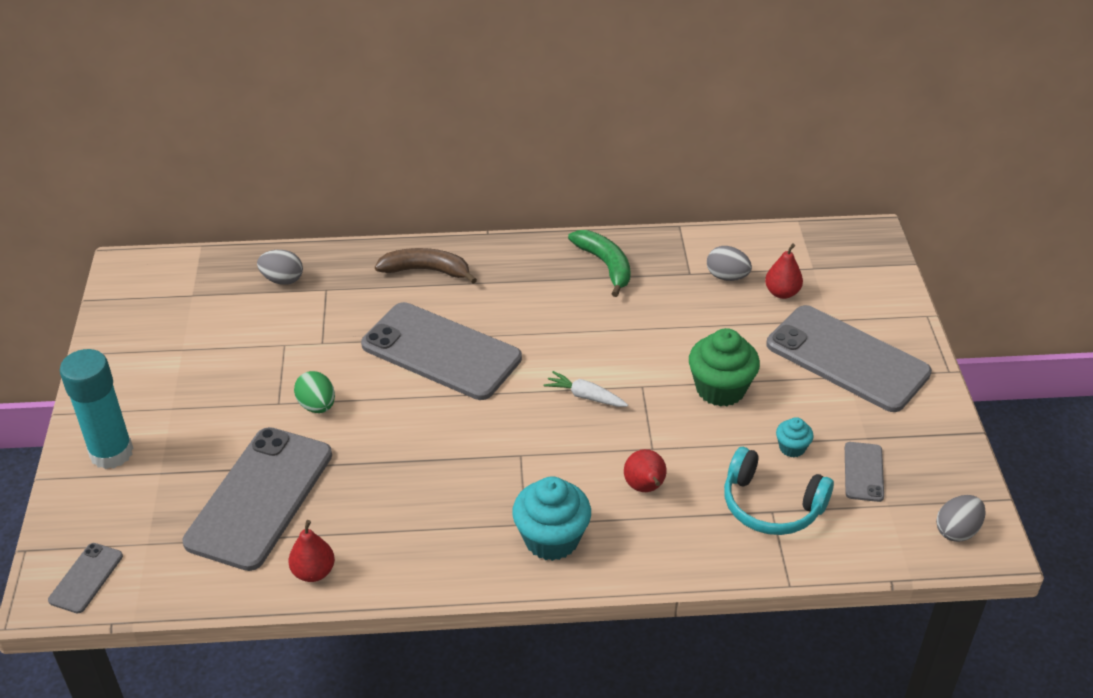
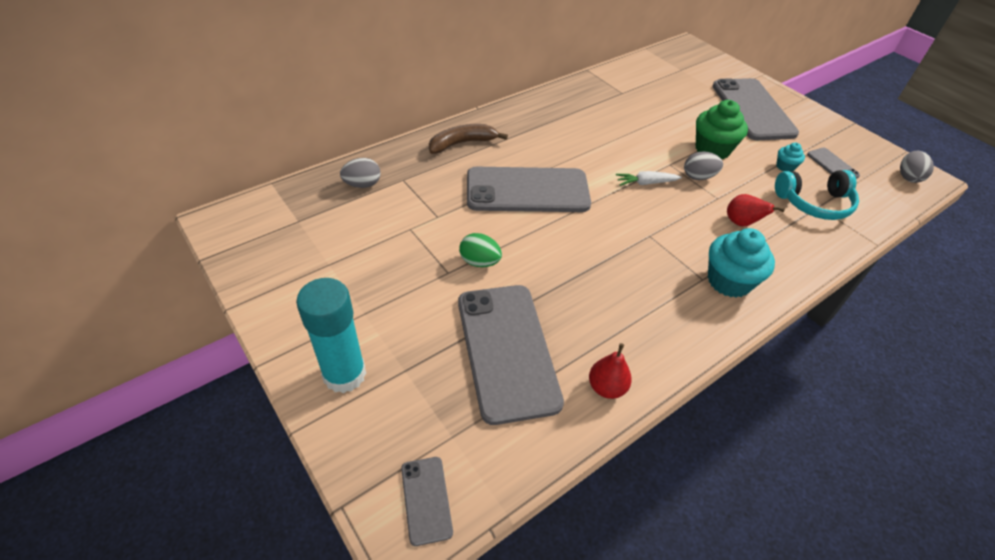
camera: 35 degrees left, 5 degrees up
(605, 265) = (571, 104): green banana -> none
(727, 277) = (644, 88): grey egg -> grey egg (698, 177)
(782, 293) = (681, 87): red pear -> none
(847, 359) = (752, 109): grey phone -> grey phone turned 75 degrees clockwise

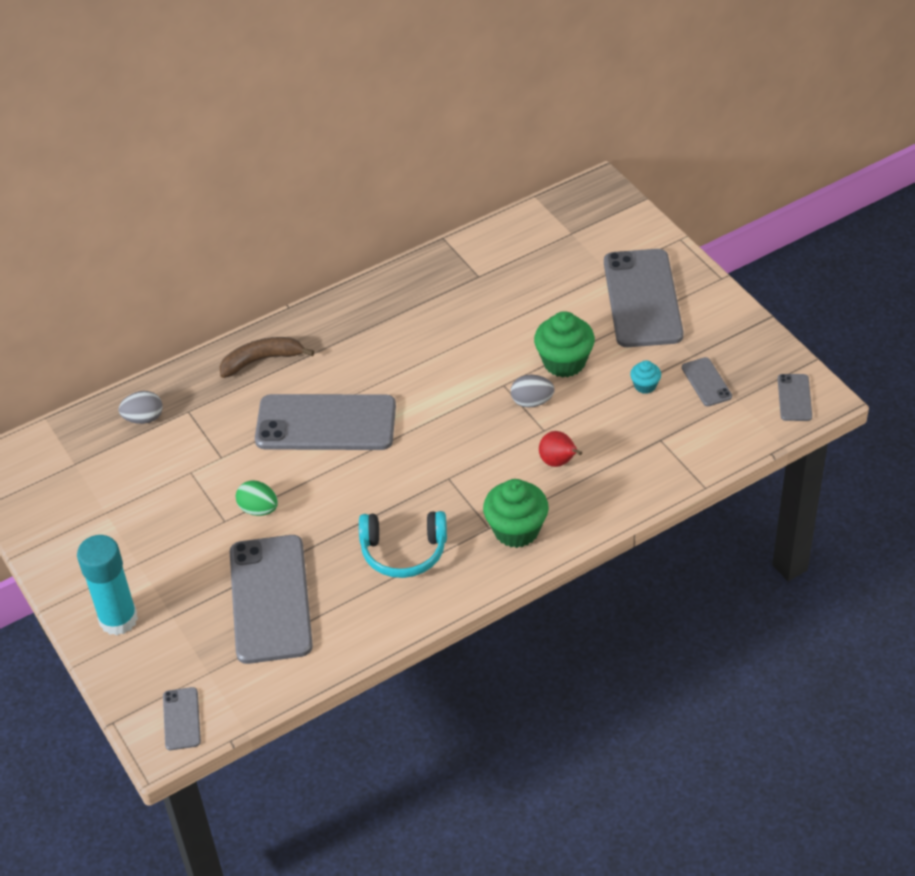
camera: 10 degrees right, 0 degrees up
(606, 387) = (356, 633): red pear -> none
(645, 183) = (465, 411): white carrot -> none
(729, 281) = (516, 530): turquoise cupcake -> green cupcake
(814, 203) = (657, 435): turquoise headphones -> turquoise headphones (403, 551)
(908, 177) = (794, 398): grey egg -> grey phone

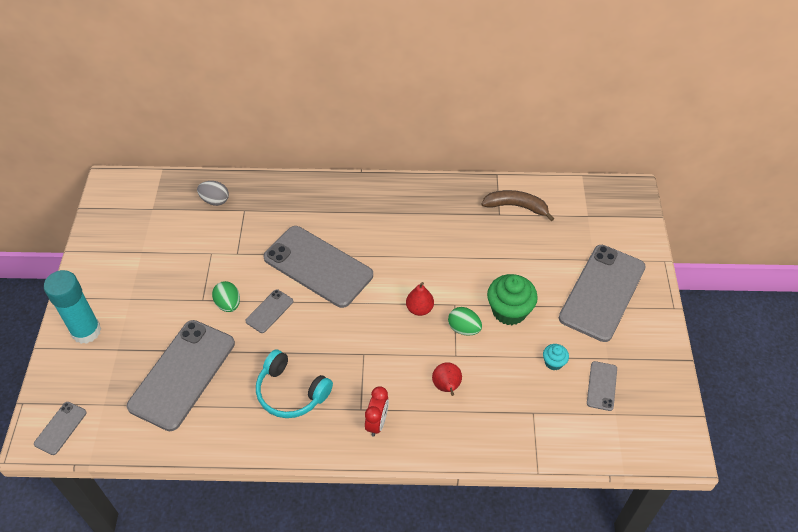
camera: 30 degrees right, 5 degrees up
(262, 360) = (315, 199): brown banana -> brown banana (516, 206)
(471, 407) = (419, 309): none -> red pear
(516, 530) = (377, 423): green cupcake -> red clock
(532, 402) = (464, 328): grey egg -> green egg
(794, 398) = (661, 439): grey phone -> grey phone (269, 311)

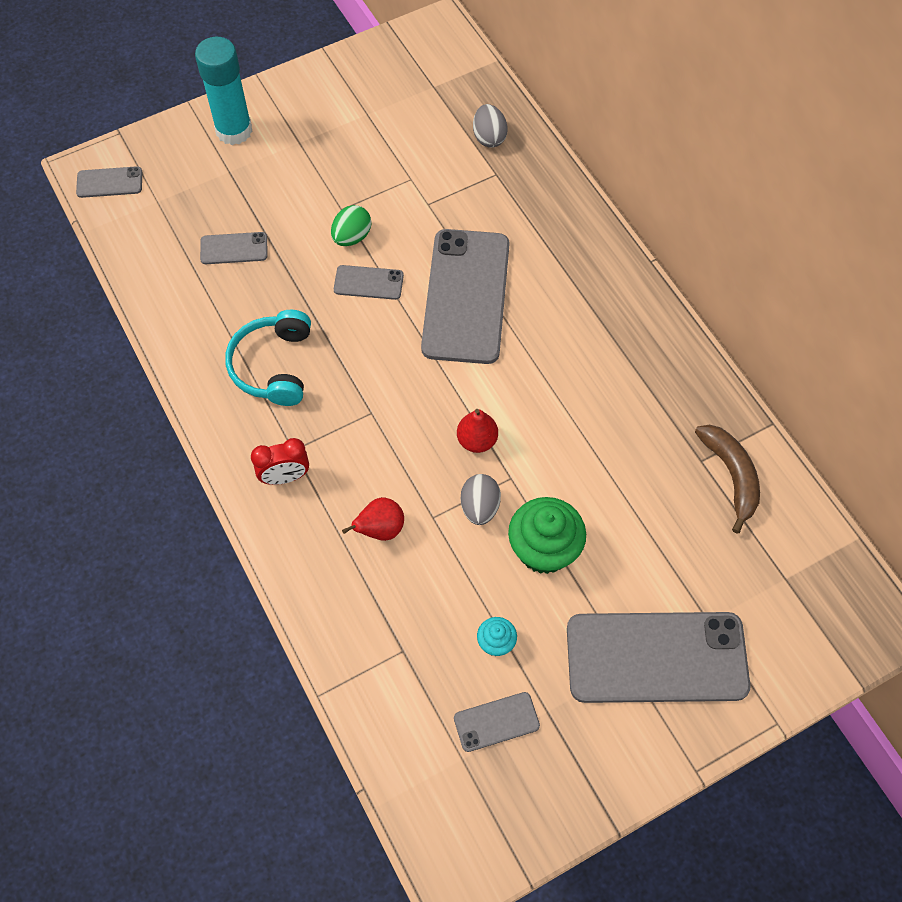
camera: 60 degrees right, 10 degrees up
(182, 374) = (234, 248): grey phone -> grey phone, size x0.45
(464, 328) = (480, 507): green egg -> grey egg

